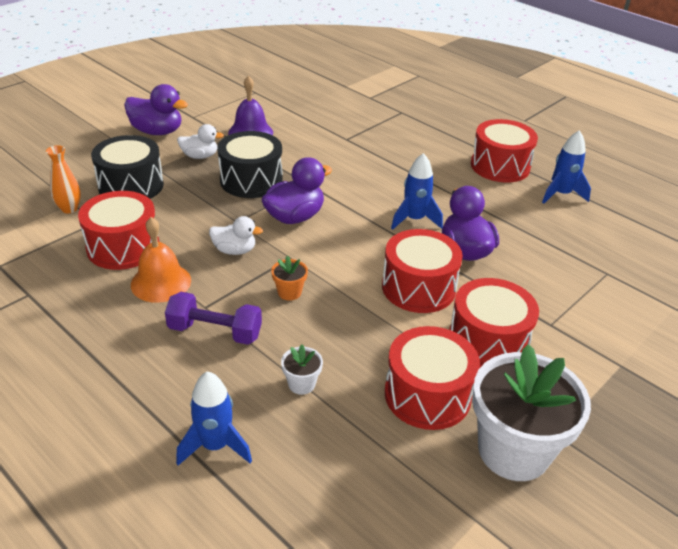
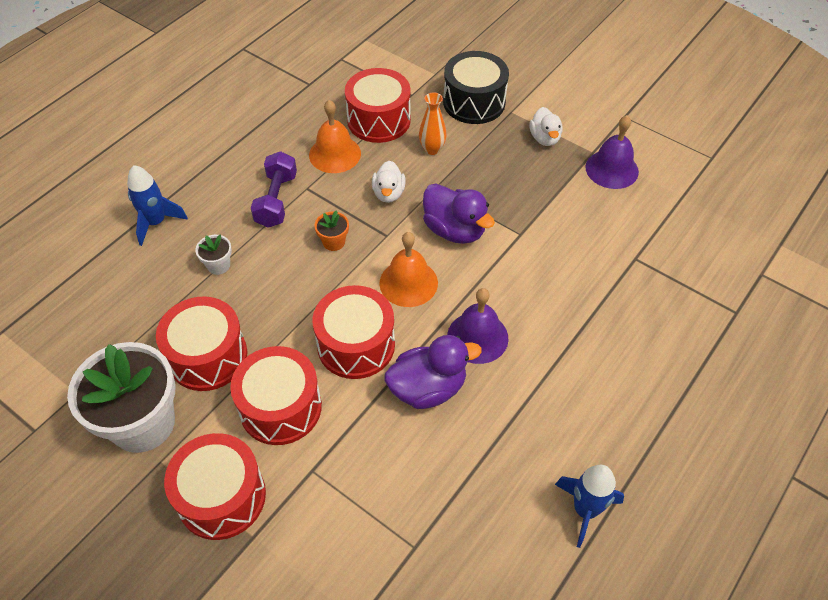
camera: 85 degrees right, 15 degrees up
(69, 209) = (426, 74): orange vase -> orange vase (432, 149)
(157, 131) = (580, 97): purple duck -> none
(251, 180) = (512, 186): black drum -> none
(351, 250) = (408, 283): none -> orange bell
(414, 220) = (477, 337): blue rocket -> purple bell
(500, 166) = (634, 434): red drum -> red drum (221, 497)

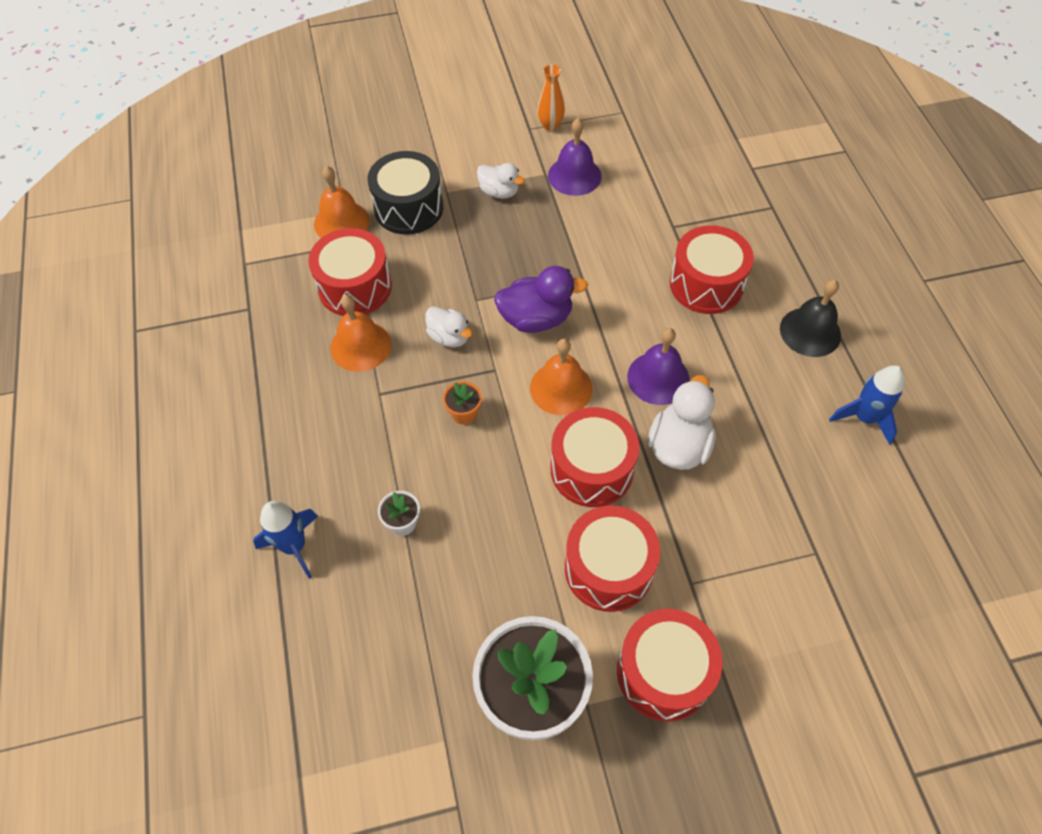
camera: 50 degrees left, 5 degrees up
(208, 356) = (502, 595): red drum -> red drum (706, 284)
(276, 200) = (369, 427): purple dumbbell -> none
(424, 79) = (341, 222): none -> orange bell
(428, 388) = (679, 446): purple duck -> white duck
(432, 149) = (431, 273): orange vase -> orange vase (550, 125)
(633, 416) = (810, 332): none -> black bell

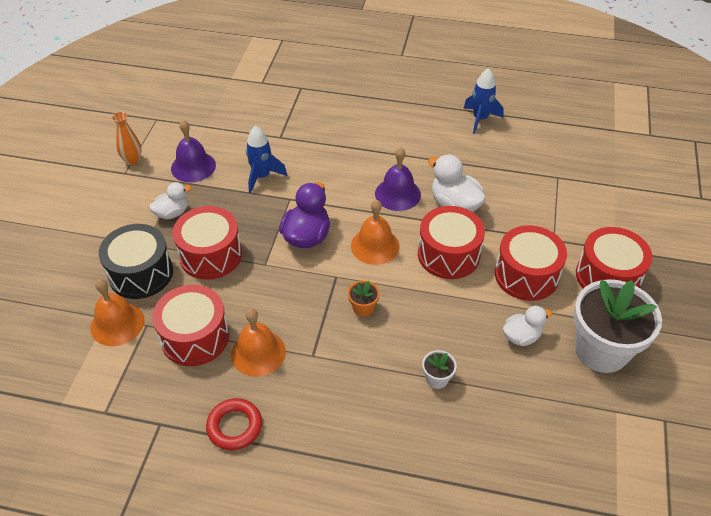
camera: 65 degrees left, 10 degrees down
(268, 366) = (235, 426): none -> red ring
(294, 546) = (422, 460): blue rocket -> blue rocket (262, 176)
(449, 337) = (288, 292): white duck -> white duck (521, 336)
(706, 284) = (339, 141): red drum -> red drum (211, 255)
(810, 332) = (407, 113): black bell -> none

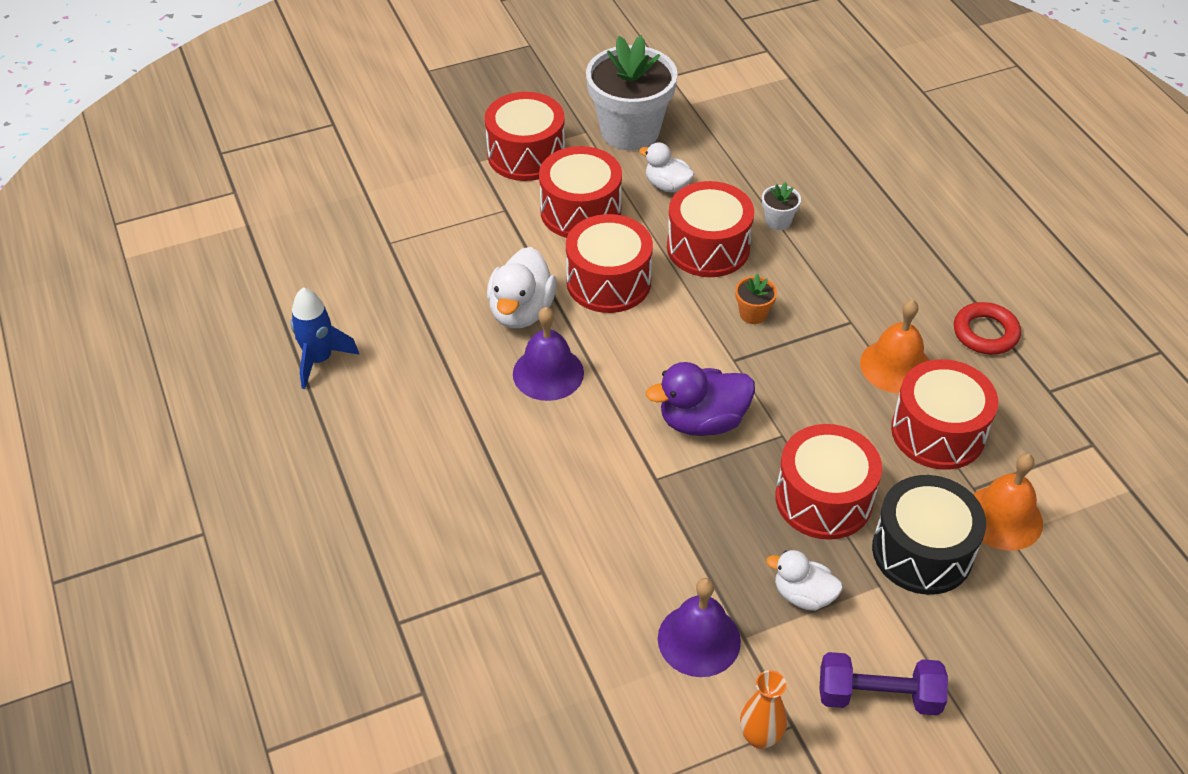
camera: 125 degrees left, 0 degrees up
(101, 207) = (878, 696): none -> purple dumbbell
(262, 176) = (643, 537): blue rocket -> none
(375, 246) = (655, 350): orange bell -> none
(441, 321) = (708, 247): none -> red drum

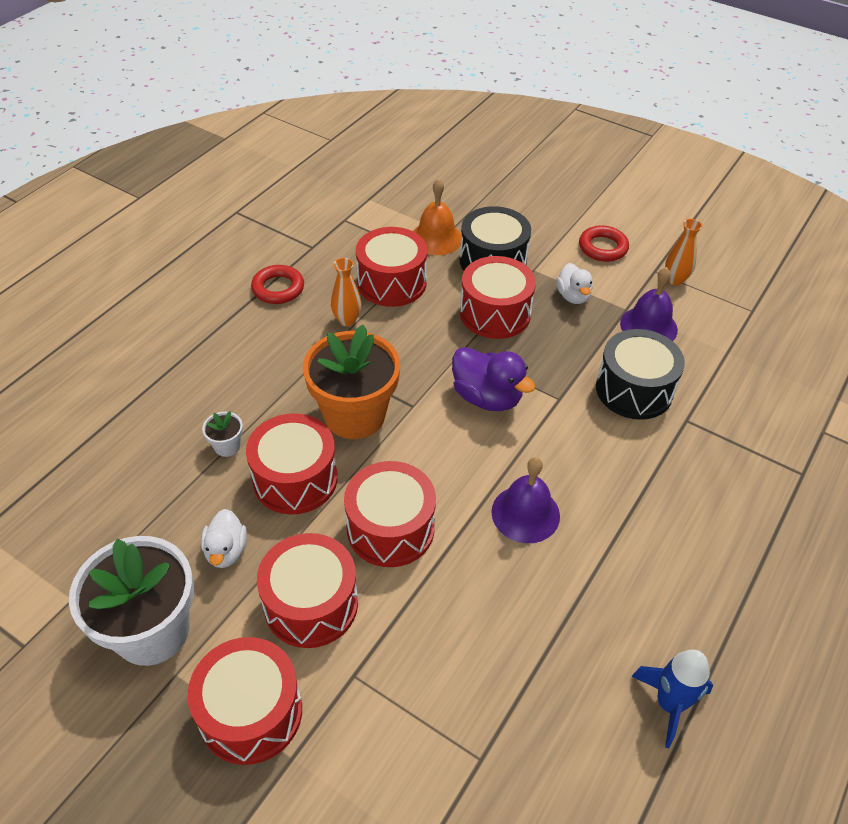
camera: 125 degrees left, 0 degrees up
(521, 311) = (476, 574): white duck -> none
(617, 553) = (634, 390): none -> black drum
(753, 314) = (355, 415): orange flower pot -> orange flower pot, size x2.44
(878, 696) = (603, 247): purple dumbbell -> red ring
(895, 366) = (347, 320): orange bell -> orange vase

